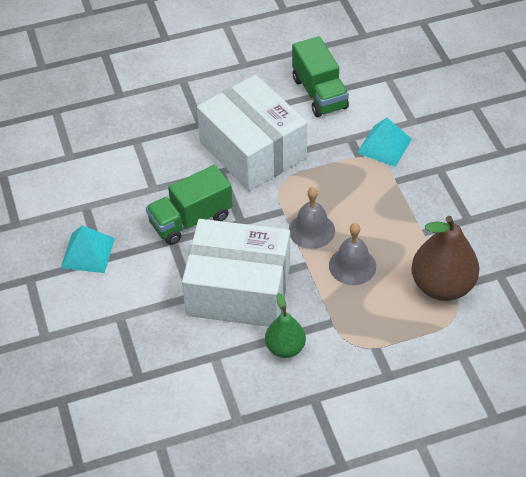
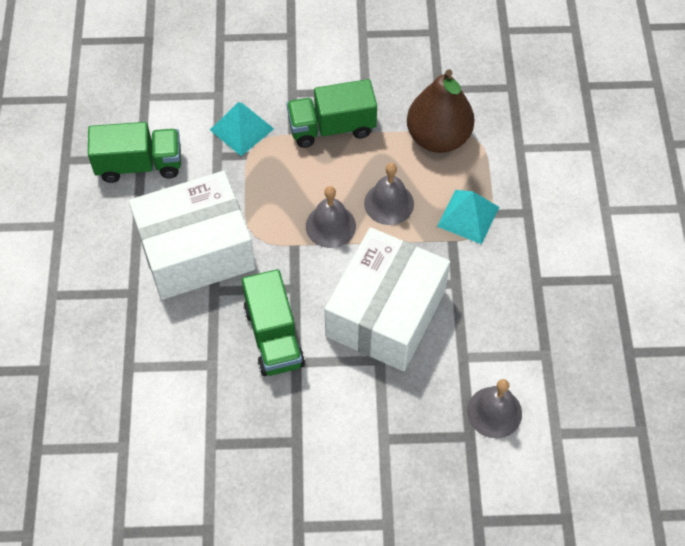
camera: 75 degrees left, 10 degrees up
(88, 252) = (282, 454): turquoise pyramid -> turquoise pyramid (468, 216)
(167, 391) = (494, 412): none -> grey bell
(285, 348) = (471, 290): green pear -> none
(415, 205) = (331, 127): none -> green truck

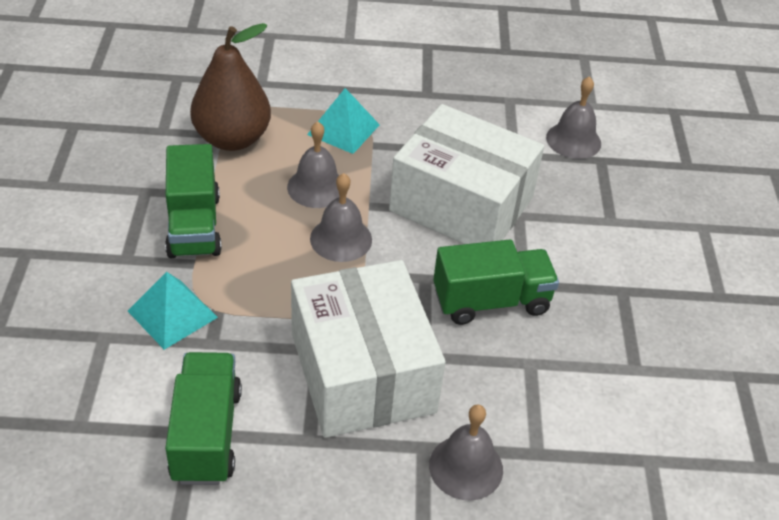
camera: 90 degrees left, 15 degrees down
(116, 320) = (466, 467): none -> grey bell

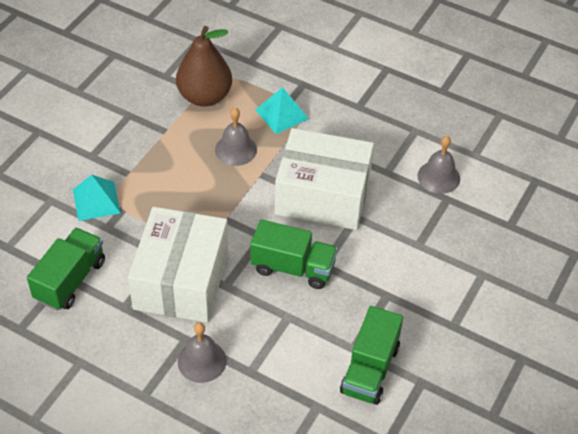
camera: 30 degrees right, 5 degrees up
(194, 225) = (143, 148): green truck -> green truck (370, 369)
(341, 239) = (227, 190): grey bell -> none
(461, 204) = (323, 195): white box -> white box turned 45 degrees counterclockwise

